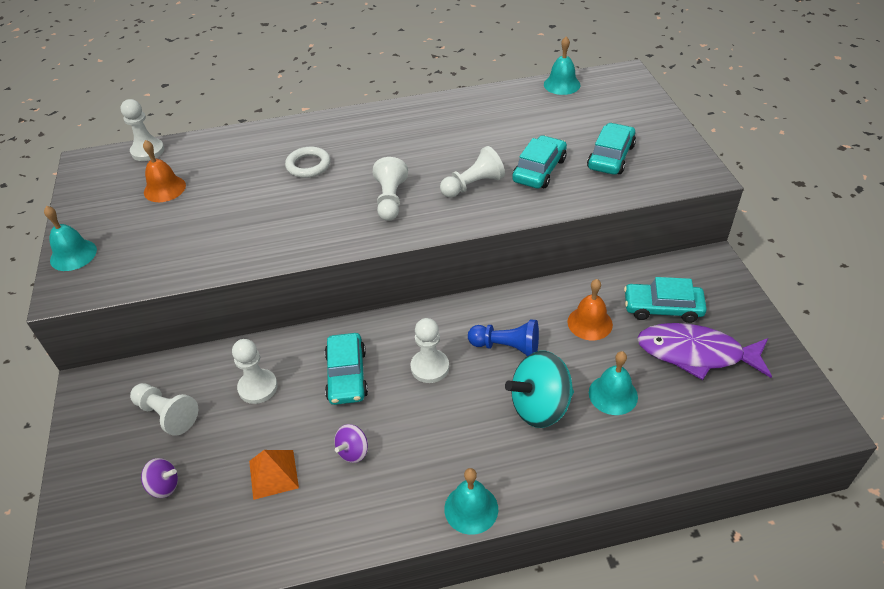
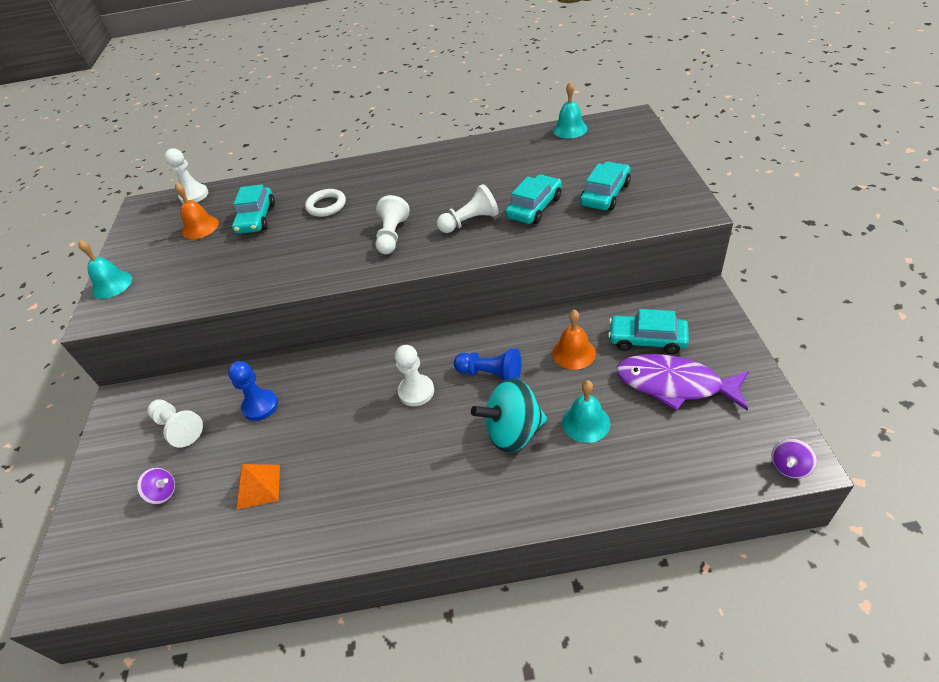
camera: 10 degrees right, 0 degrees up
(258, 387) = (260, 406): white pawn -> blue pawn
(347, 375) = (340, 397): turquoise car -> turquoise car (256, 218)
(353, 451) = (333, 468): purple spinning top -> purple spinning top (789, 467)
(471, 509) = (431, 528): turquoise bell -> none

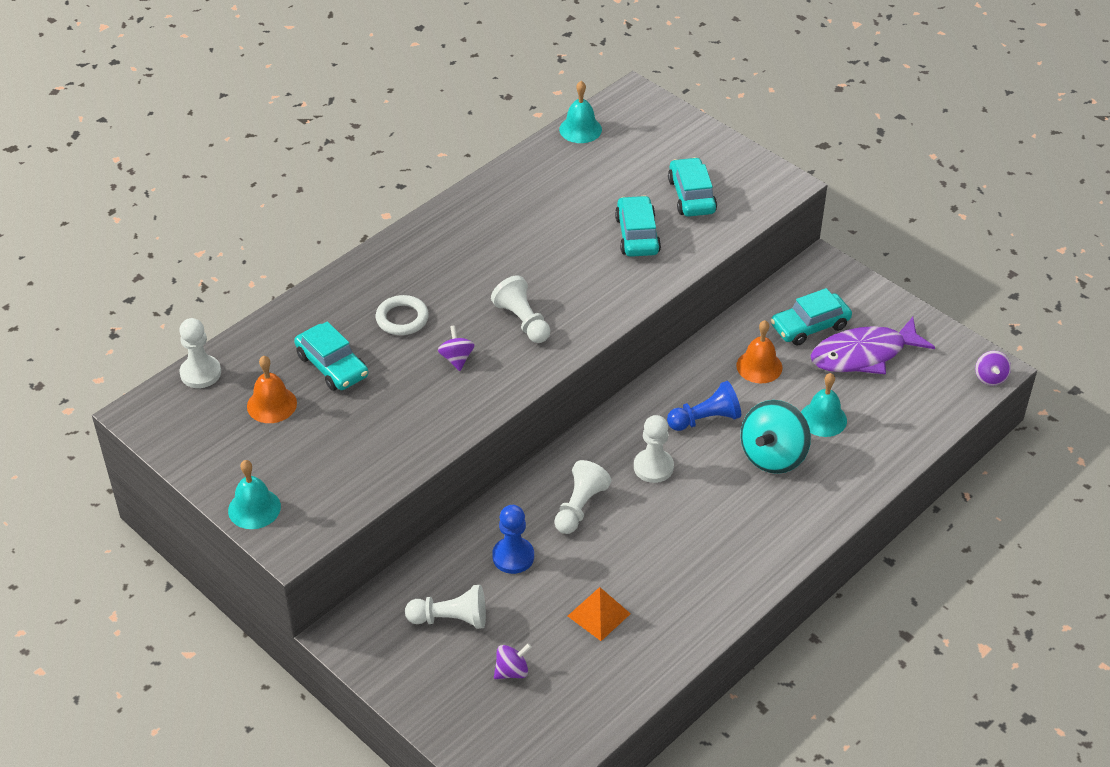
camera: 45 degrees left, 0 degrees up
(325, 243) = (456, 359): none -> purple spinning top
(470, 222) = (588, 275): white pawn -> white pawn (580, 507)

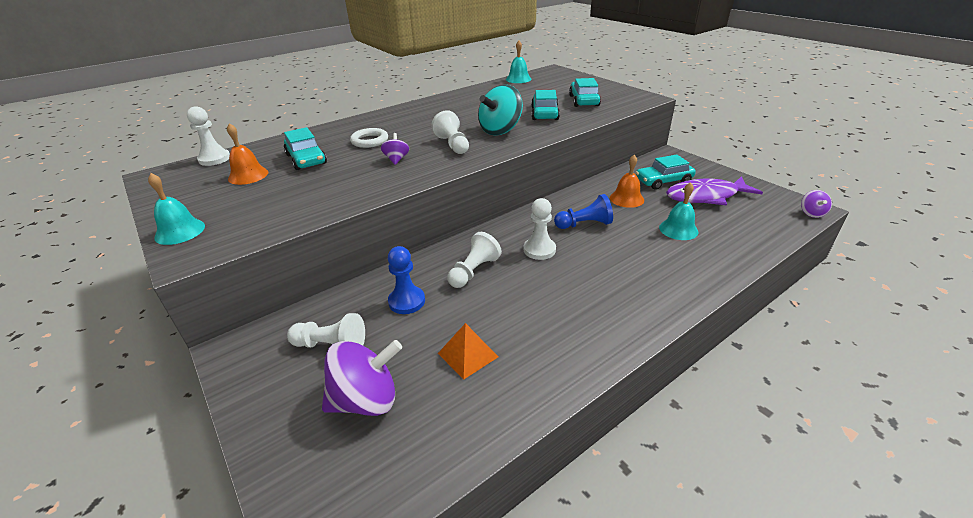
camera: 10 degrees right, 10 degrees down
(512, 671) = (366, 400): purple spinning top -> purple spinning top, size x1.99
(773, 456) = (638, 249): turquoise spinning top -> turquoise spinning top (500, 130)

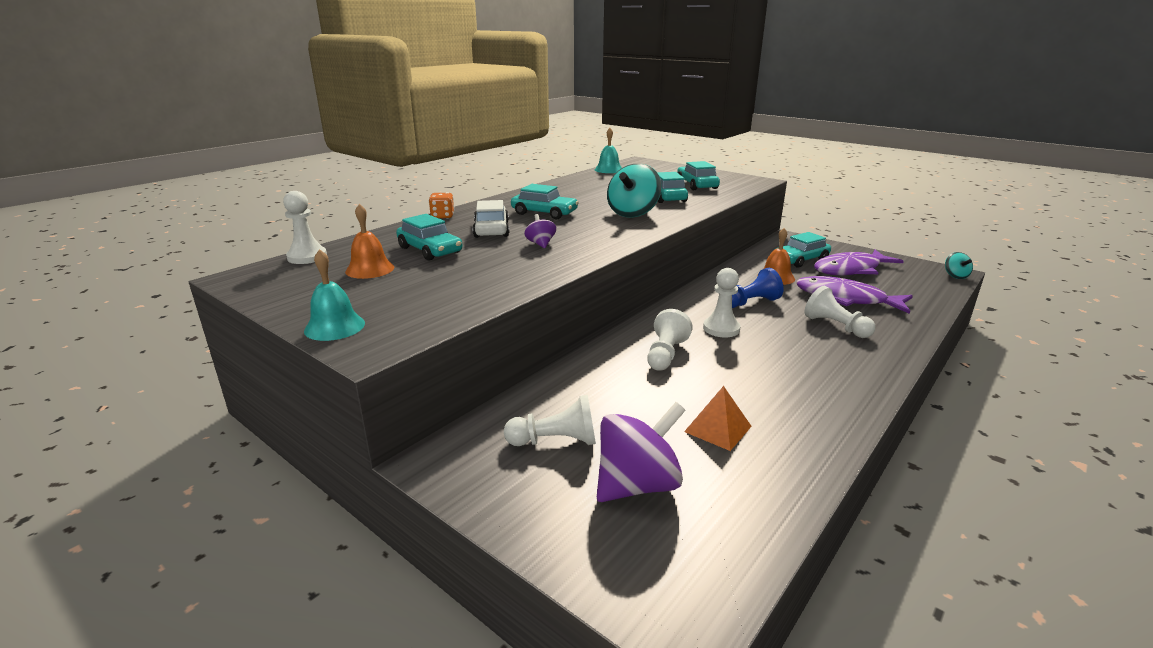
camera: 15 degrees left, 10 degrees down
(343, 124) = (442, 216): none -> orange dice
(370, 141) = (491, 230): white ring -> white car
(407, 301) = (612, 389): blue pawn -> none
(426, 125) = (544, 213): none -> turquoise car
(453, 145) = (592, 228): white pawn -> white pawn (835, 326)
(678, 229) = (845, 299): turquoise bell -> purple fish
(811, 213) = (955, 276): purple spinning top -> turquoise spinning top

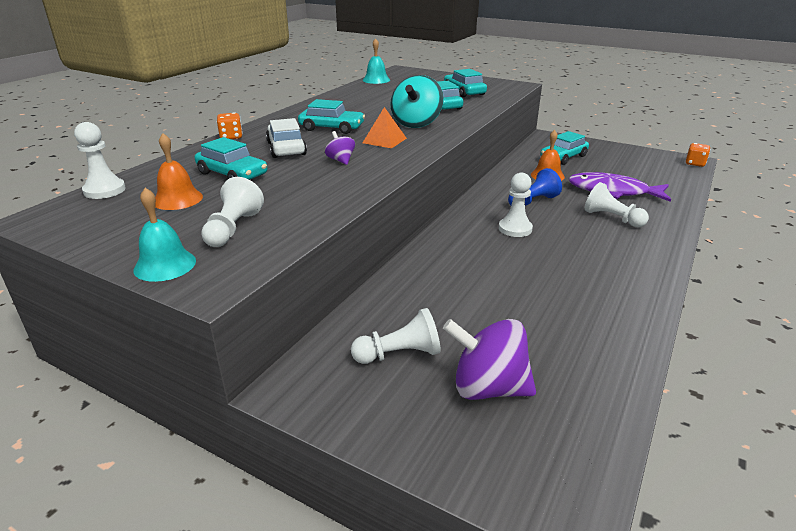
camera: 10 degrees left, 5 degrees up
(637, 485) = (488, 388): purple spinning top -> purple spinning top turned 120 degrees counterclockwise
(665, 354) = (473, 258): white pawn -> white pawn (233, 229)
(718, 429) = (541, 325): orange pyramid -> orange pyramid (384, 140)
(850, 270) = (608, 164): purple fish -> none
(955, 276) = (695, 163): turquoise spinning top -> orange dice

